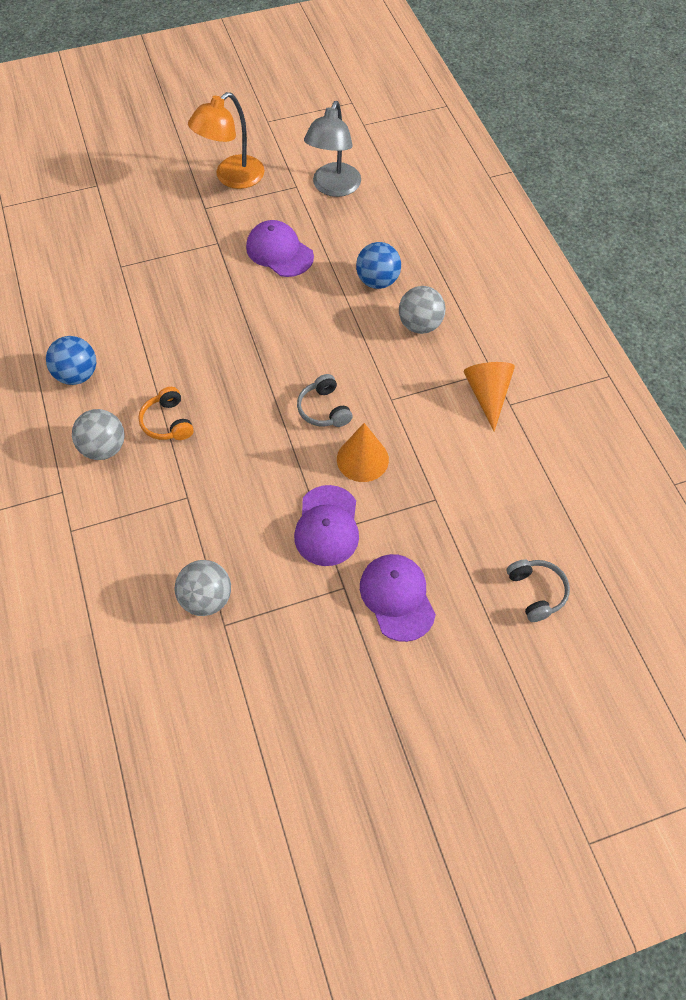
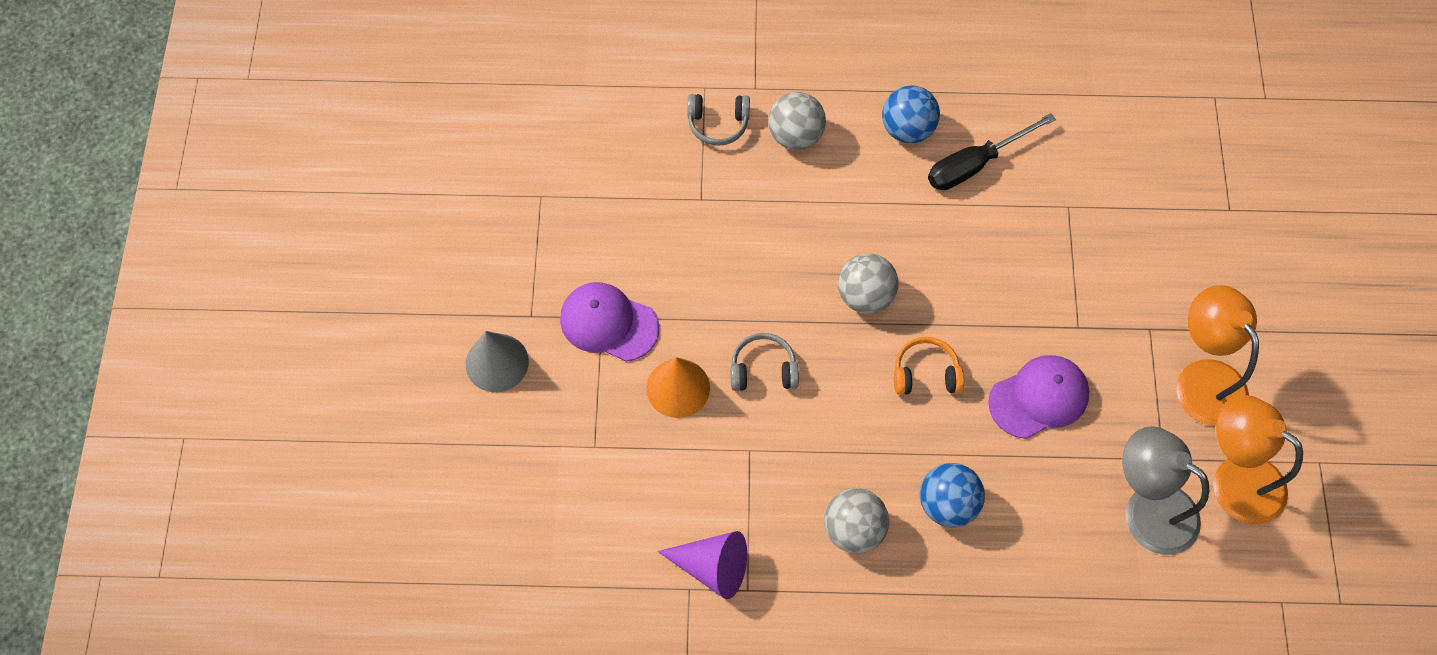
camera: 110 degrees right, 5 degrees up
(99, 326) = (975, 164): none -> black screwdriver
(168, 422) = (806, 203): orange headphones -> orange headphones (925, 373)
(206, 598) = (576, 188): grey ball -> grey ball (865, 296)
(295, 154) = (1234, 479): none -> orange lamp
(397, 597) = (497, 362): purple cap -> grey cone
(487, 395) = (712, 567): orange cone -> purple cone
(536, 592) = (438, 505): grey headphones -> grey headphones (718, 123)

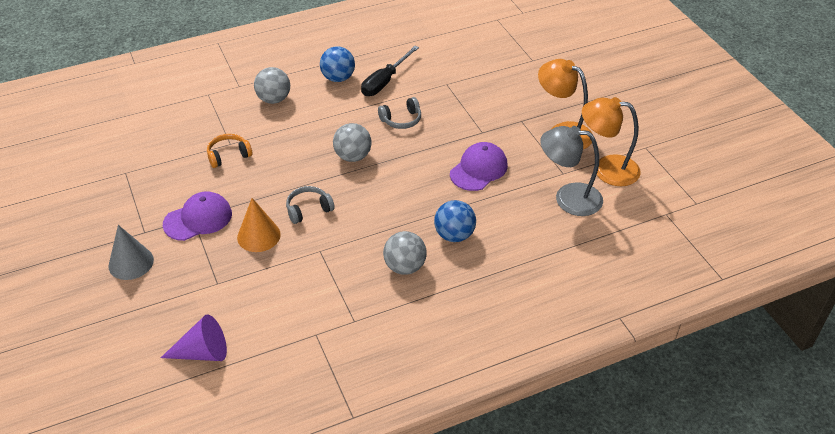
camera: 25 degrees left, 20 degrees down
(608, 323) = (198, 219): purple cap -> purple cap turned 150 degrees clockwise
(712, 567) = (325, 317): purple cone -> purple cone (203, 352)
(718, 123) = (224, 107): grey headphones -> grey headphones (401, 120)
(925, 373) = (407, 180): orange headphones -> orange headphones (228, 155)

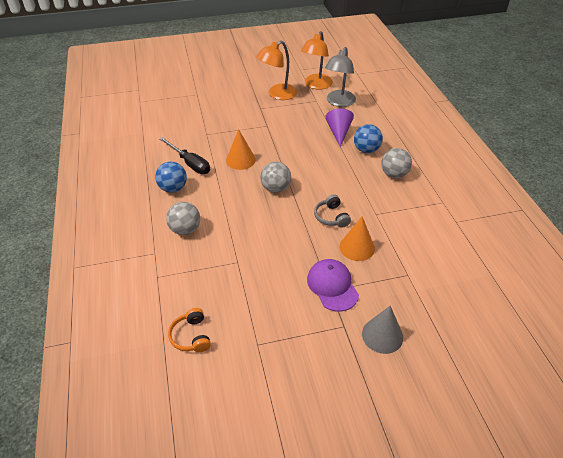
camera: 80 degrees left, 0 degrees up
(203, 352) = (479, 285): purple cone -> purple cone (339, 132)
(228, 155) = (253, 263): orange headphones -> orange headphones (191, 336)
(401, 120) = (240, 160): grey headphones -> orange cone
(479, 169) = (305, 132): purple cap -> none

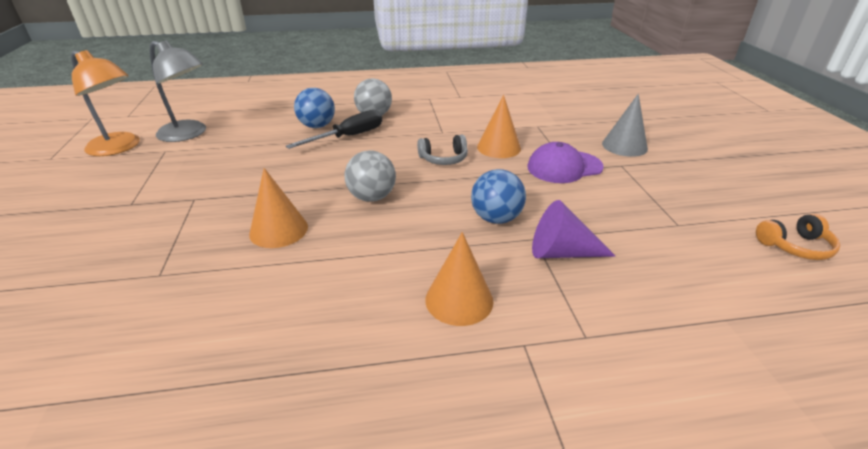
camera: 85 degrees left, 10 degrees down
(173, 188) = (327, 323): blue ball -> blue ball (496, 218)
(185, 230) = (459, 300): grey ball -> orange cone
(190, 163) = (251, 299): black screwdriver -> black screwdriver (348, 137)
(191, 336) = (697, 286): orange headphones -> orange headphones (795, 246)
(277, 95) = (106, 184): orange lamp -> none
(339, 132) = (265, 140): purple cone -> purple cone (562, 252)

